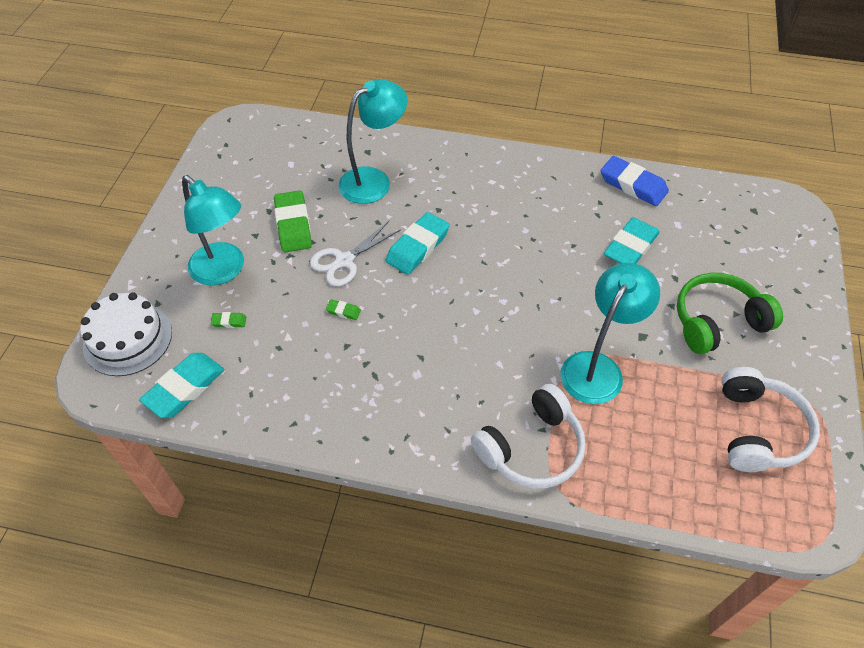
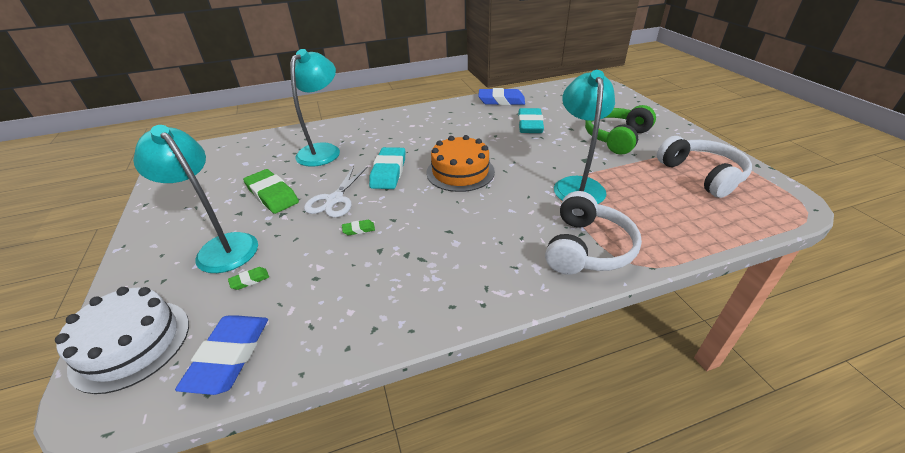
camera: 30 degrees left, 15 degrees down
(185, 388) = (229, 356): turquoise eraser -> blue eraser
(224, 271) = (221, 247): turquoise lamp -> turquoise lamp turned 150 degrees counterclockwise
(489, 284) = (460, 172): none -> orange cake

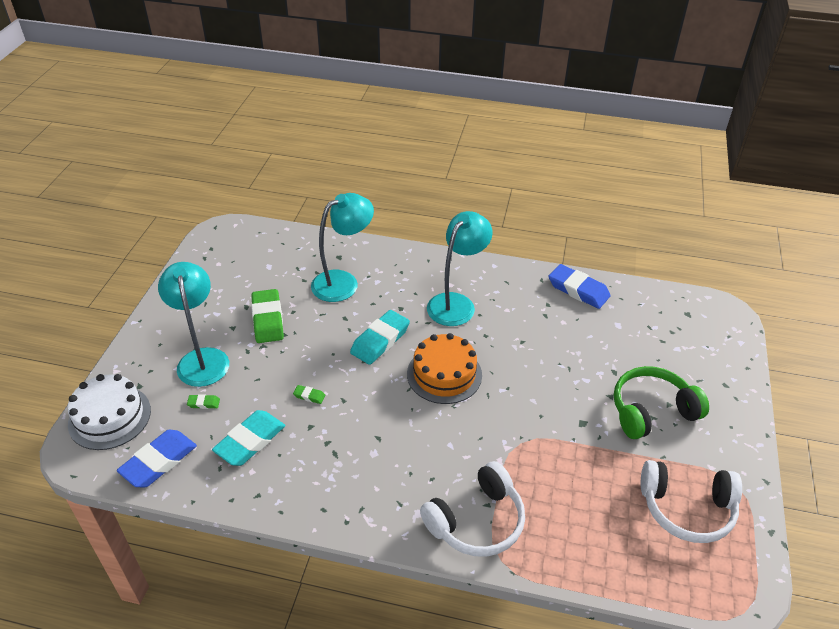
camera: 30 degrees right, 5 degrees up
(335, 200) = (312, 351): white scissors -> none
(530, 125) = (574, 344): turquoise eraser -> turquoise eraser (250, 441)
(577, 185) = (540, 450): turquoise lamp -> turquoise lamp (456, 303)
(701, 175) = (687, 508): white headphones -> white headphones turned 90 degrees clockwise

